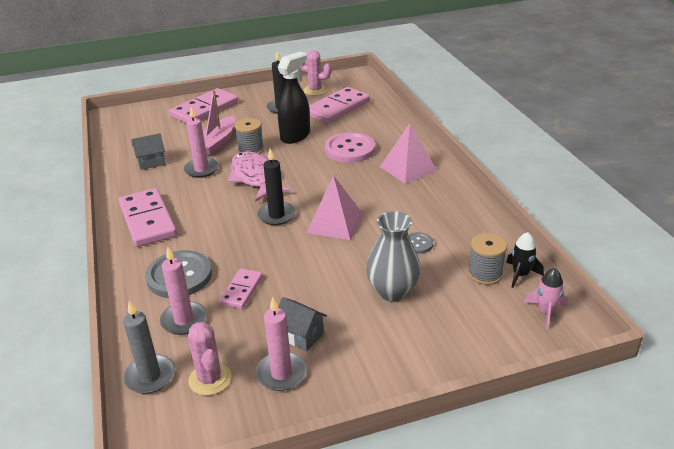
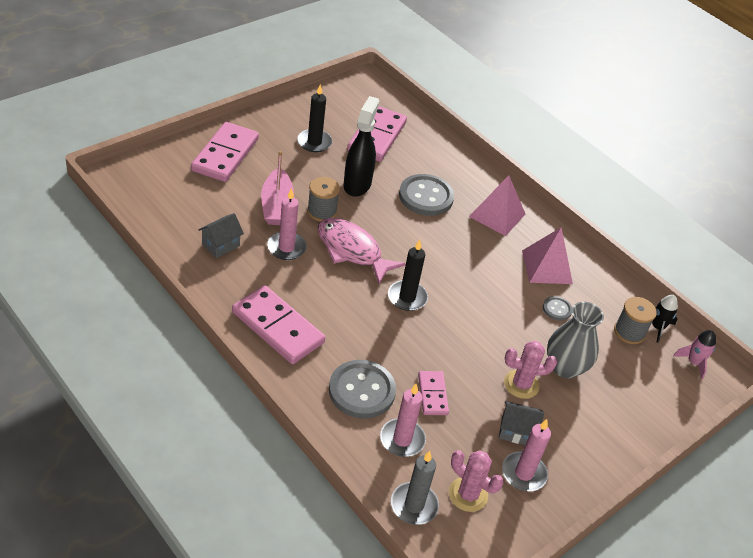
camera: 30 degrees left, 10 degrees up
(315, 90) = (335, 110): pink cactus -> pink cactus (521, 384)
(335, 223) = (469, 297): pink pyramid -> pink pyramid (547, 267)
(350, 149) = (426, 197): pink button -> grey button

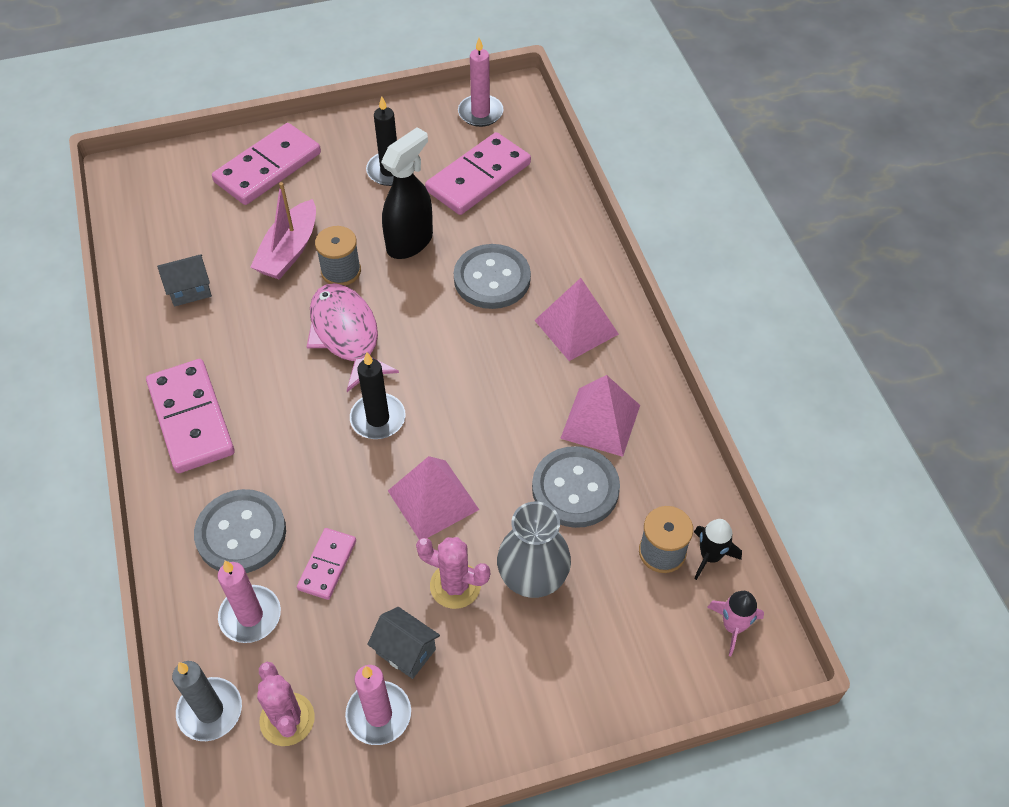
camera: 30 degrees right, 10 degrees up
(286, 248) = (266, 312): pink candle -> pink candle (480, 113)
(475, 337) = (433, 500): none -> pink pyramid
(557, 309) = (575, 488): grey button -> grey button, size x2.04

